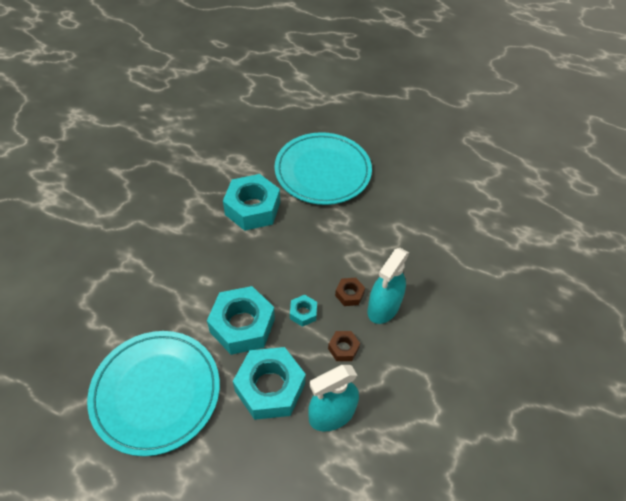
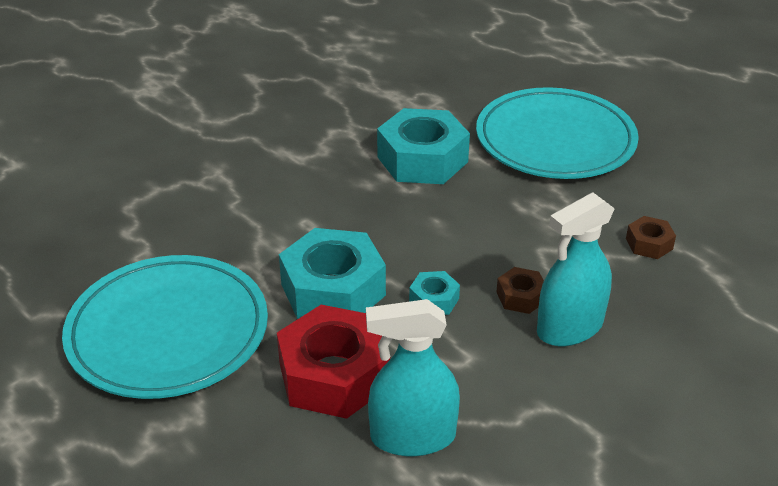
camera: 25 degrees right, 15 degrees down
(270, 387) = (334, 375): turquoise nut -> red nut
(343, 348) = (475, 360): brown nut -> brown nut (649, 244)

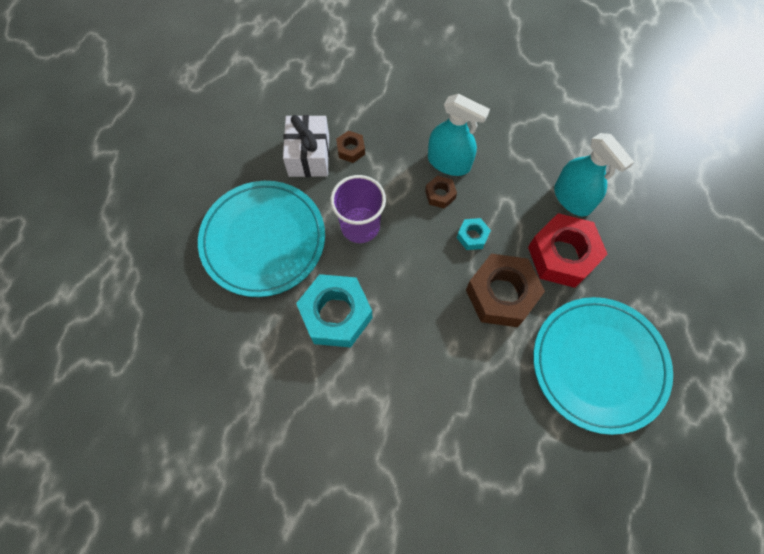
camera: 120 degrees left, 30 degrees up
(333, 290) = (501, 294): turquoise nut -> brown nut
(522, 212) = (360, 226): none -> purple cup
(659, 206) = (309, 156): none -> white gift

